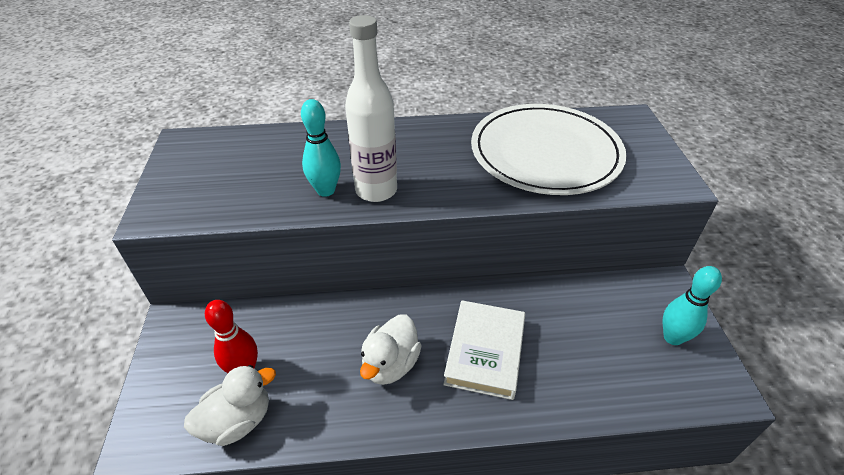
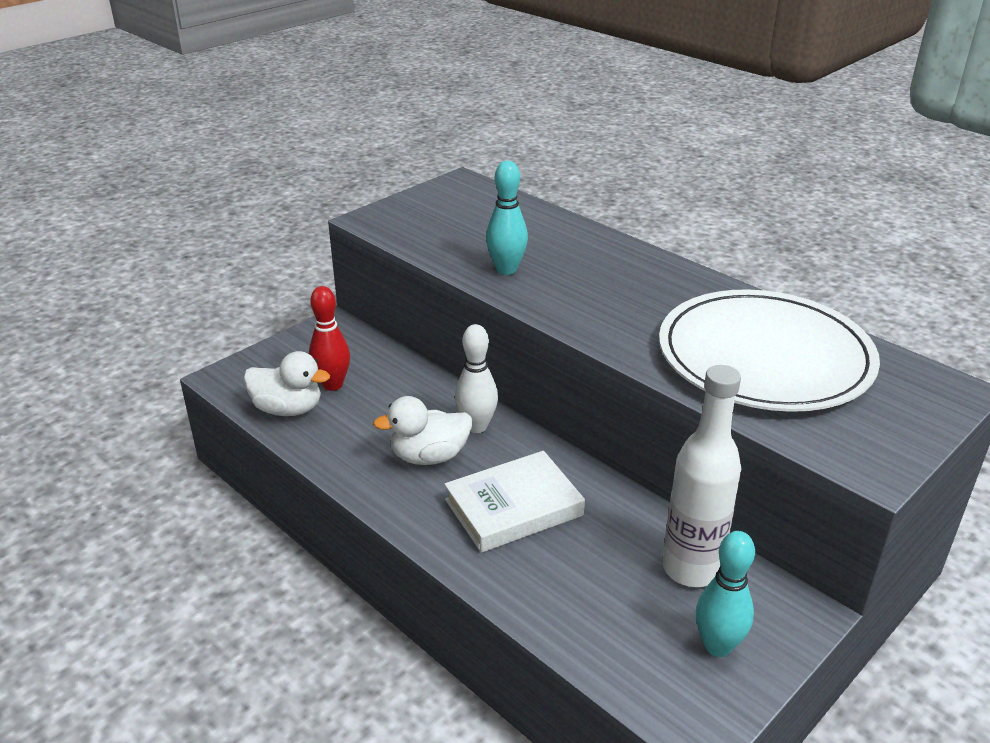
camera: 50 degrees right, 10 degrees down
(376, 190) = (545, 292): white bottle -> white bottle (691, 568)
(387, 317) = (476, 426): none -> white bowling pin

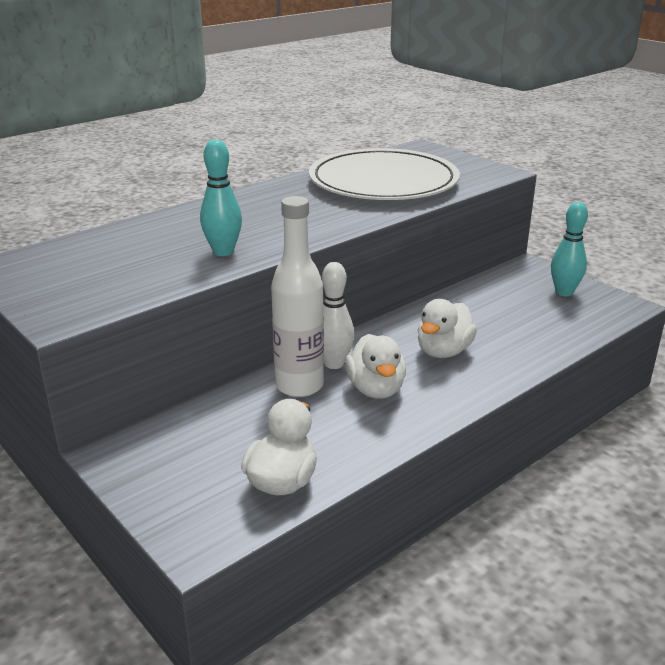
camera: 85 degrees left, 5 degrees down
(332, 385) = (242, 450): red bowling pin -> none
(513, 508) = (443, 351): white book -> white duck
(691, 568) = (499, 292): white bottle -> white bottle (299, 386)

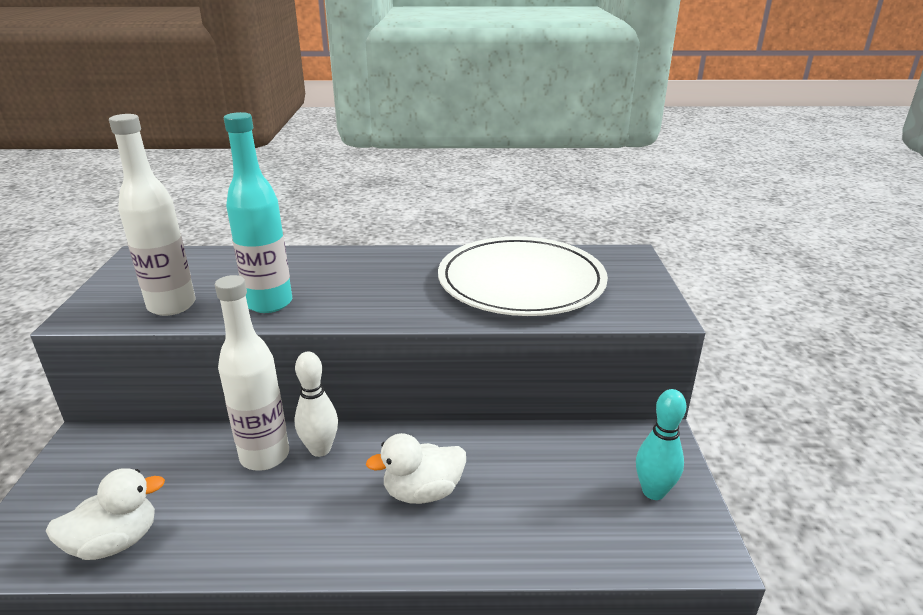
camera: 40 degrees right, 0 degrees up
(136, 282) = (172, 306): none -> white bottle
(223, 252) = (269, 303): turquoise bowling pin -> turquoise bottle
(376, 389) = (309, 497): white duck -> none

